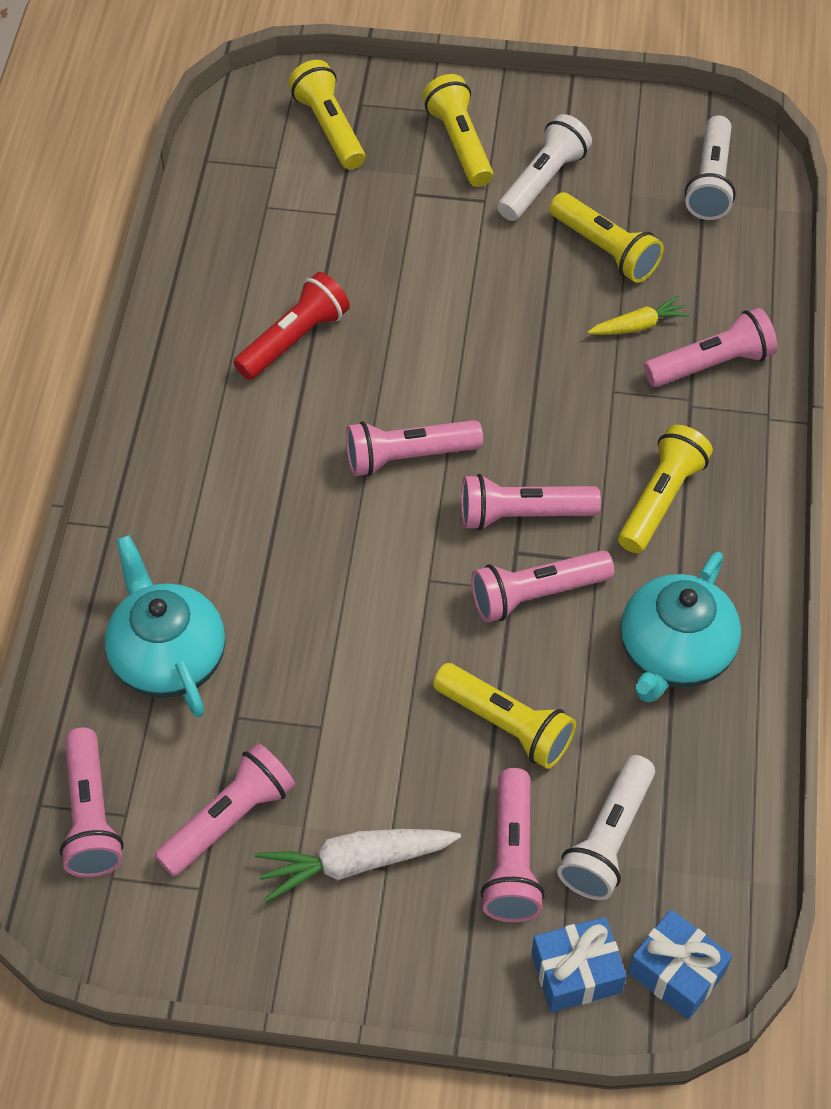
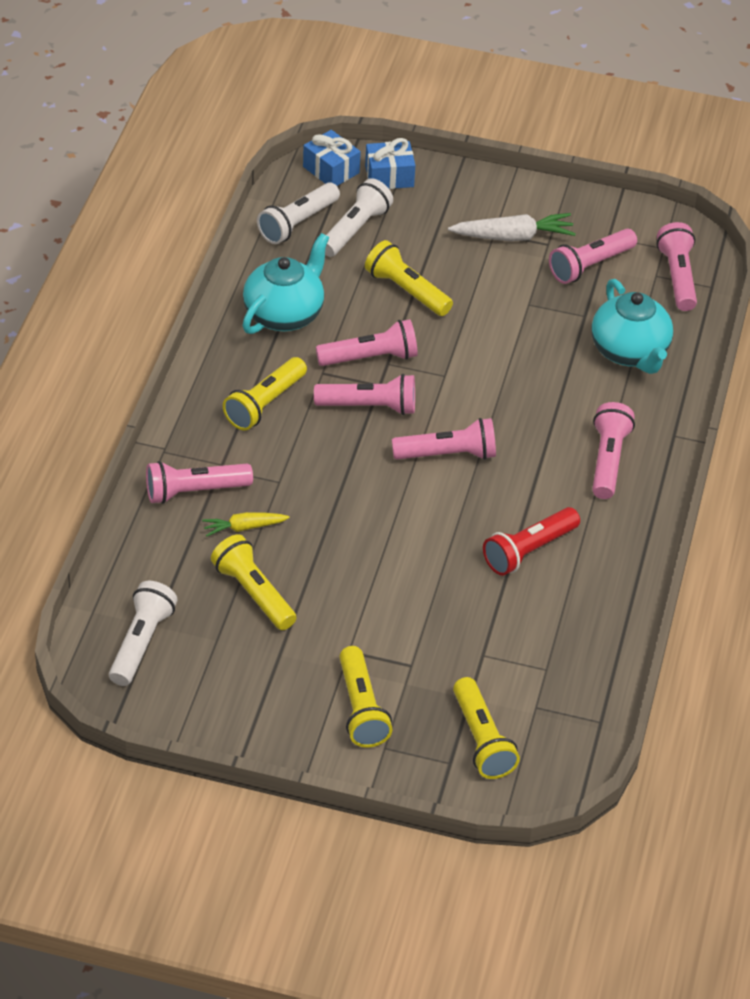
camera: 175 degrees left, 10 degrees down
(512, 858) = (416, 228): pink flashlight -> pink flashlight (608, 461)
(542, 181) = (293, 661): white flashlight -> white flashlight (298, 223)

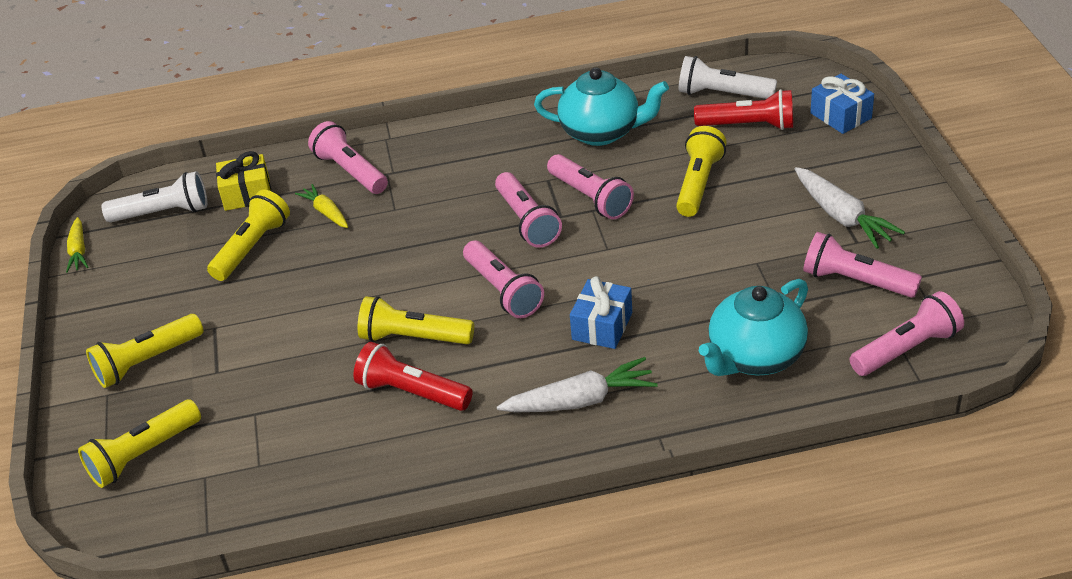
camera: 70 degrees right, 5 degrees down
(149, 721) = (79, 251): none -> yellow carrot
(165, 573) = (247, 194): none -> yellow gift
(265, 404) = (482, 165): yellow flashlight -> yellow flashlight (414, 338)
(331, 170) = (811, 83): blue gift -> blue gift (602, 326)
(355, 230) = (748, 125): white flashlight -> red flashlight
(608, 461) = (580, 401): pink flashlight -> white carrot

